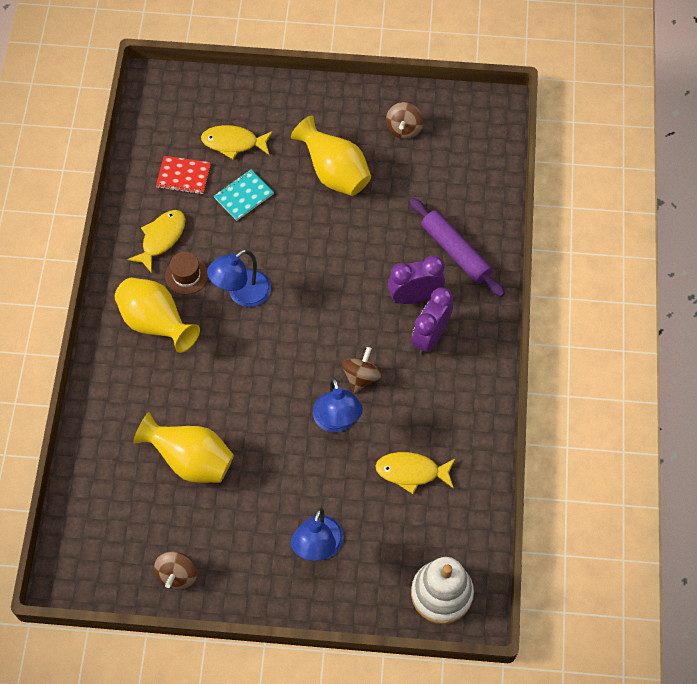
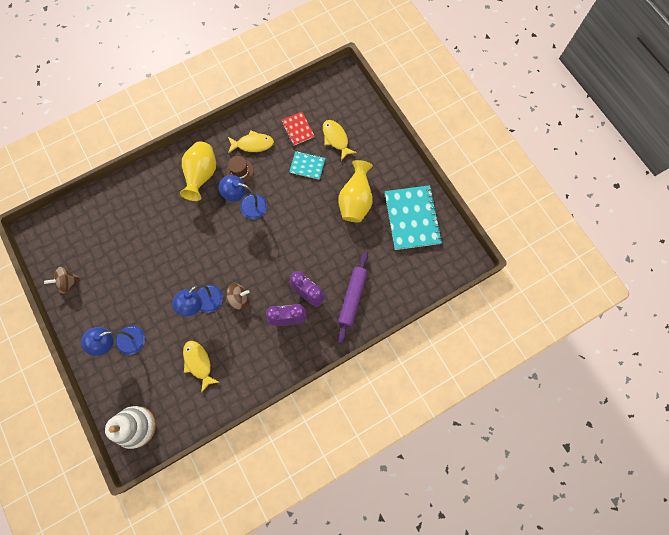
camera: 55 degrees right, 10 degrees up
(191, 460) = (135, 245): yellow vase -> none
(404, 129) = (412, 218): brown spinning top -> turquoise notebook

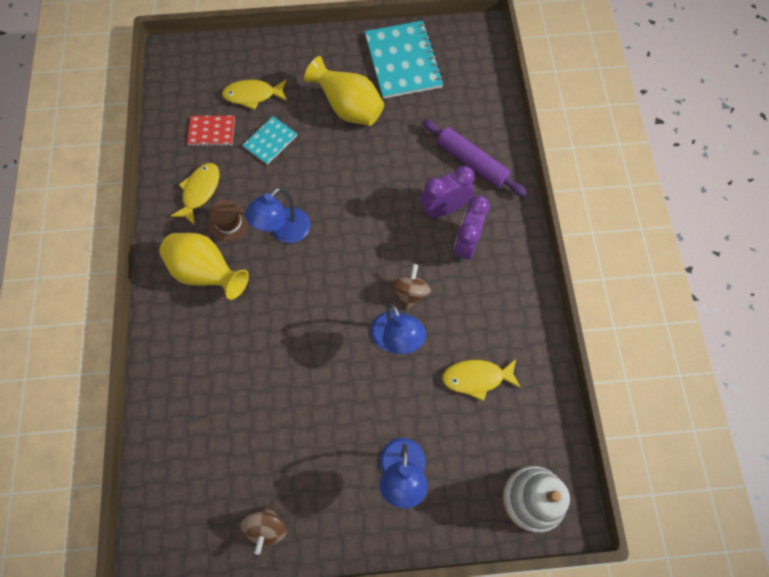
camera: 65 degrees left, 5 degrees down
(412, 218) = (403, 61): turquoise notebook -> turquoise notebook turned 60 degrees clockwise

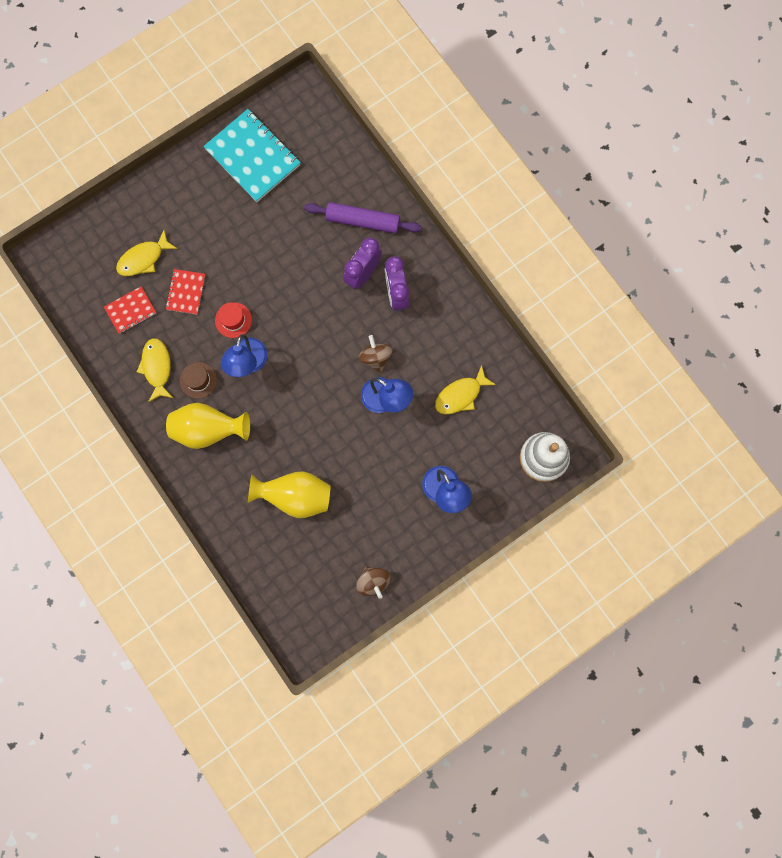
camera: 30 degrees left, 10 degrees up
(270, 141) = (186, 292): turquoise notebook -> red notebook
(296, 186) = (233, 320): none -> red hat
(349, 108) = (233, 227): yellow vase -> yellow vase (295, 496)

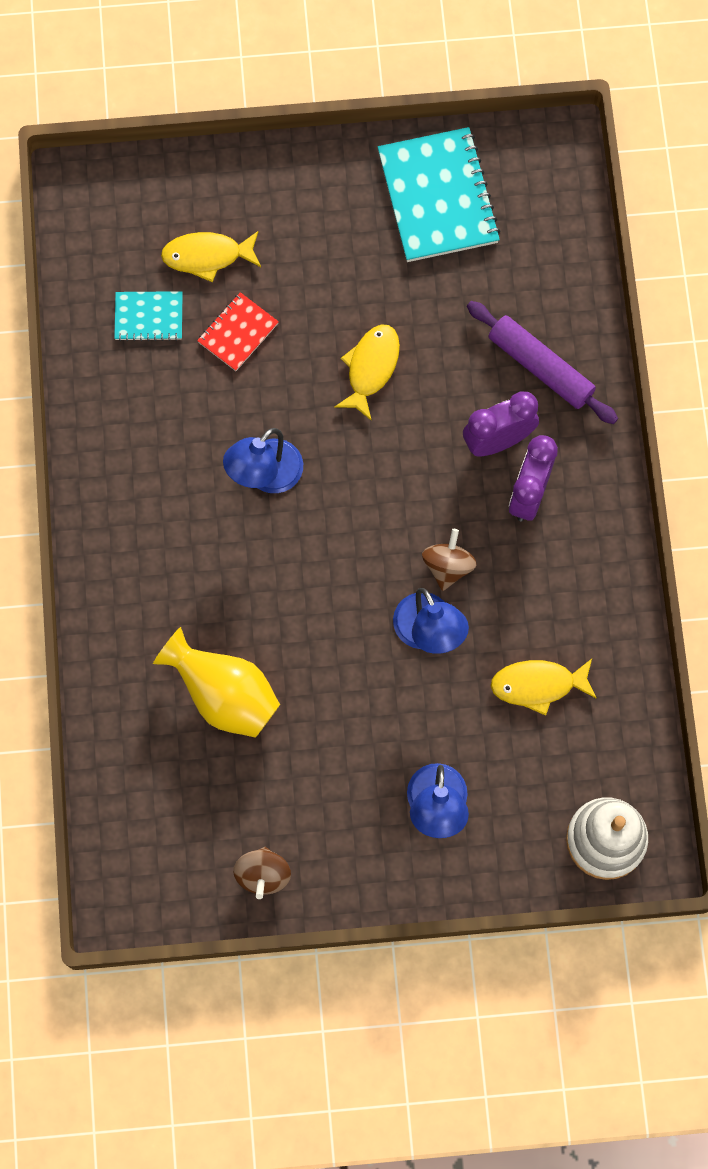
camera: 30 degrees right, 5 degrees down
(130, 310) = (149, 317): red notebook -> turquoise notebook
(157, 368) = (139, 414): yellow fish -> yellow fish (371, 368)
(198, 380) = (185, 462): brown hat -> none
(208, 430) = (159, 537): yellow vase -> none
(233, 320) = (280, 406): red hat -> none

